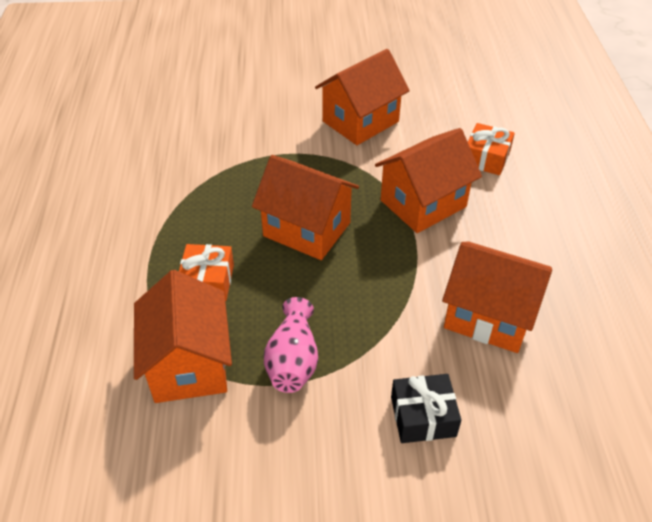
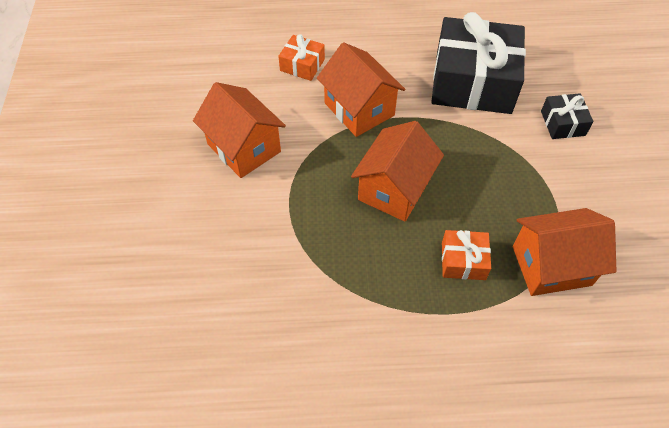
camera: 90 degrees left, 10 degrees up
(293, 360) = (533, 196): pink vase -> none
(489, 316) = (473, 82): orange house -> black gift

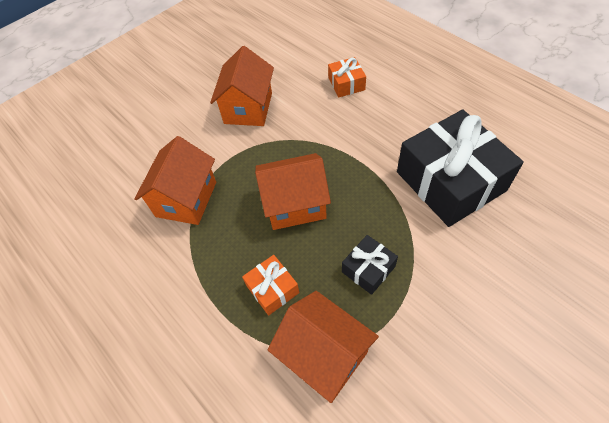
camera: 55 degrees right, 0 degrees up
(359, 109) = (343, 137): orange house -> orange house (186, 199)
(562, 123) = (483, 269): black gift -> black gift (368, 269)

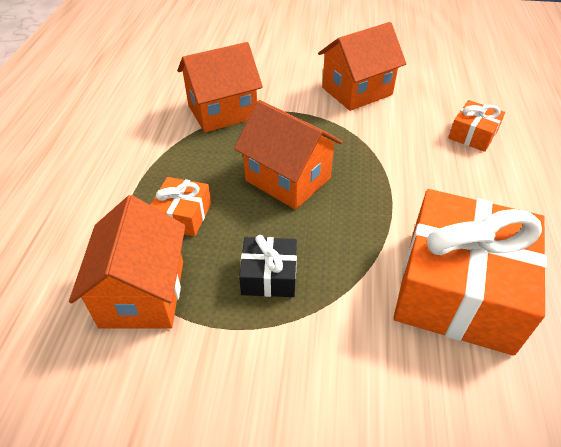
camera: 45 degrees right, 10 degrees down
(450, 181) = (458, 288): black gift -> orange gift

